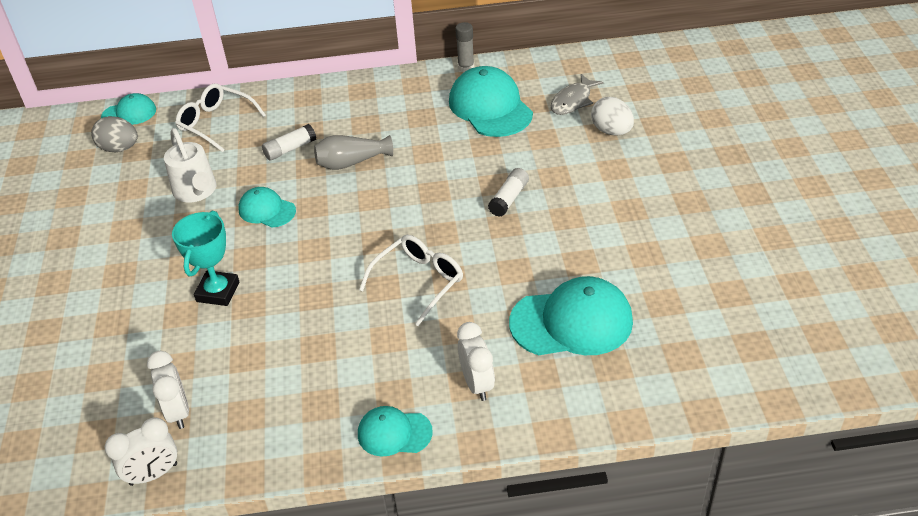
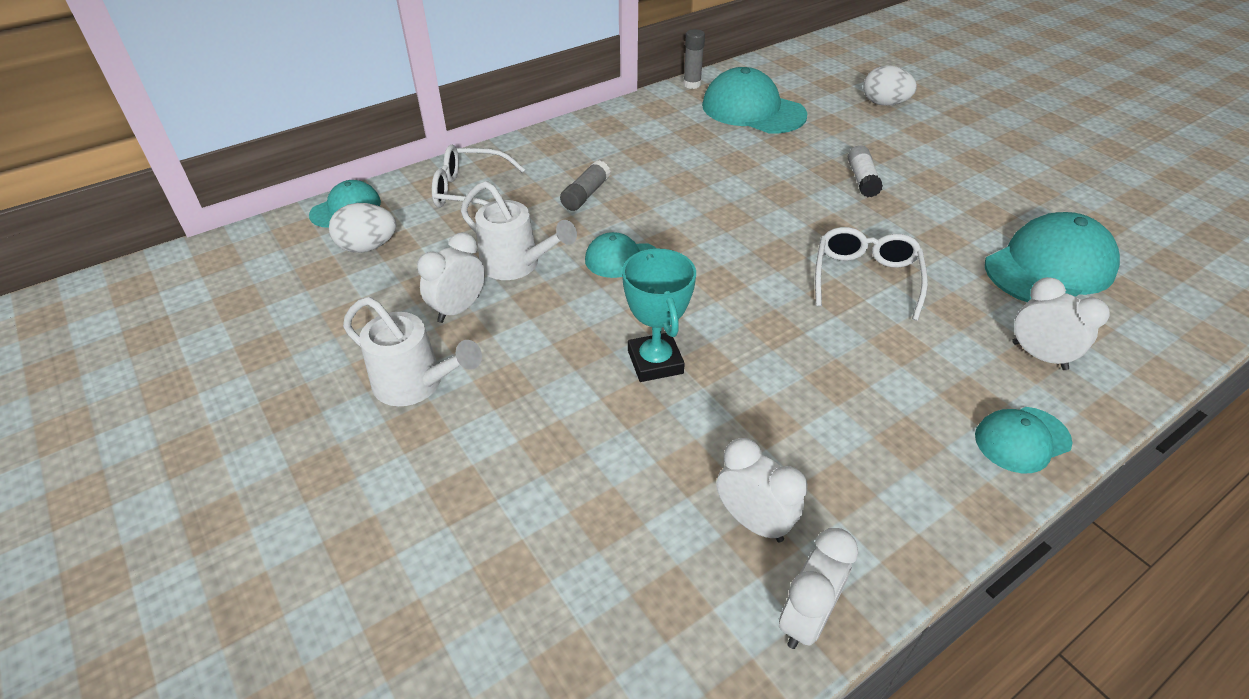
camera: 30 degrees left, 0 degrees up
(73, 256) = (417, 384): none -> white watering can
(119, 148) = (368, 247): grey egg -> white egg
(136, 213) = (458, 309): none -> white clock
(290, 149) = (585, 194): white glue stick -> grey glue stick
(351, 162) = (667, 189): grey vase -> none
(573, 101) = (822, 89): grey fish -> none

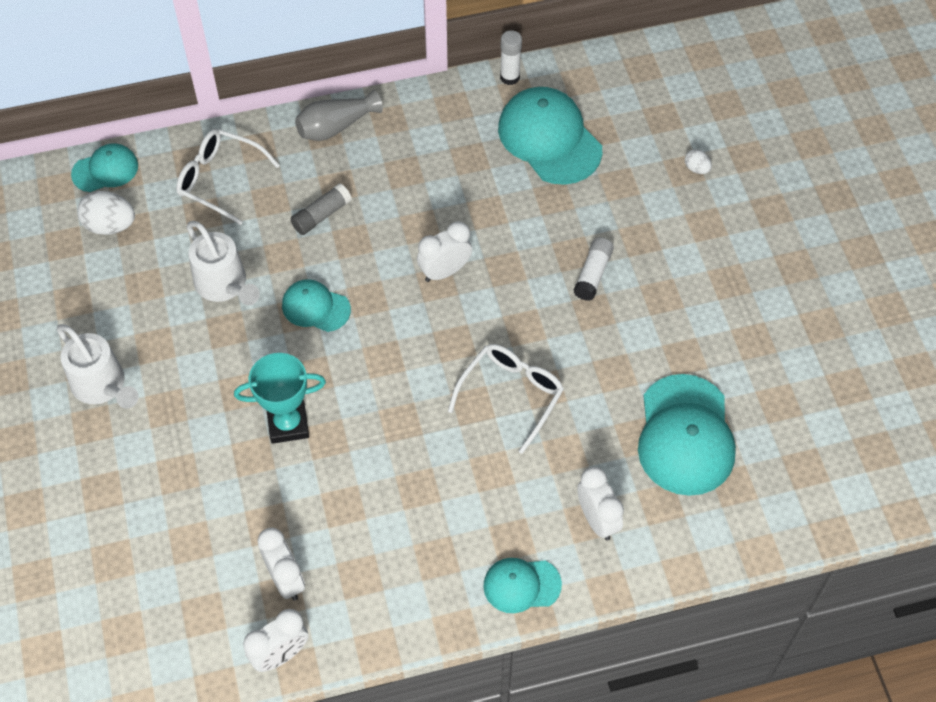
camera: 20 degrees right, 15 degrees up
(458, 309) = (159, 320): white clock -> white clock (444, 271)
(562, 138) = (336, 126): none -> grey vase
(655, 362) = (288, 424): turquoise trophy -> turquoise trophy turned 75 degrees clockwise
(692, 84) = (509, 77): grey glue stick -> white glue stick
(884, 104) = (696, 168): white egg -> white egg, size x0.53
(1049, 267) = (685, 435): turquoise cap -> turquoise cap turned 105 degrees clockwise

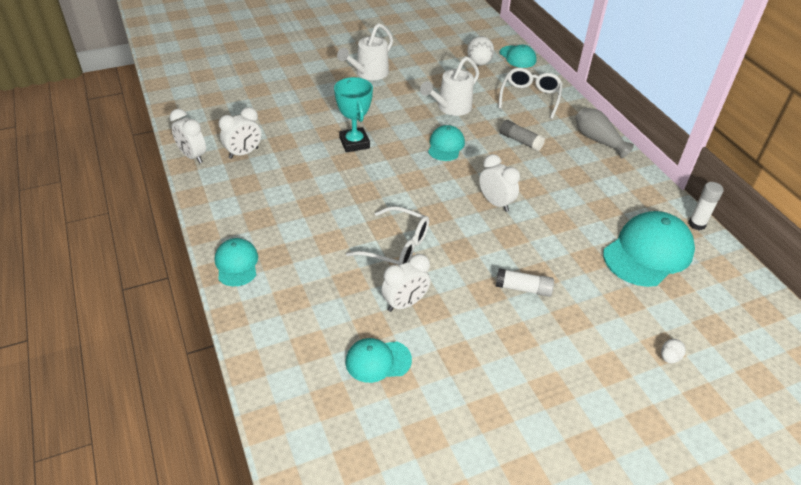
camera: 80 degrees right, 15 degrees down
(597, 520) = (292, 305): white clock -> white clock (405, 303)
(685, 435) = (378, 361): turquoise cap -> turquoise cap, size x0.56

